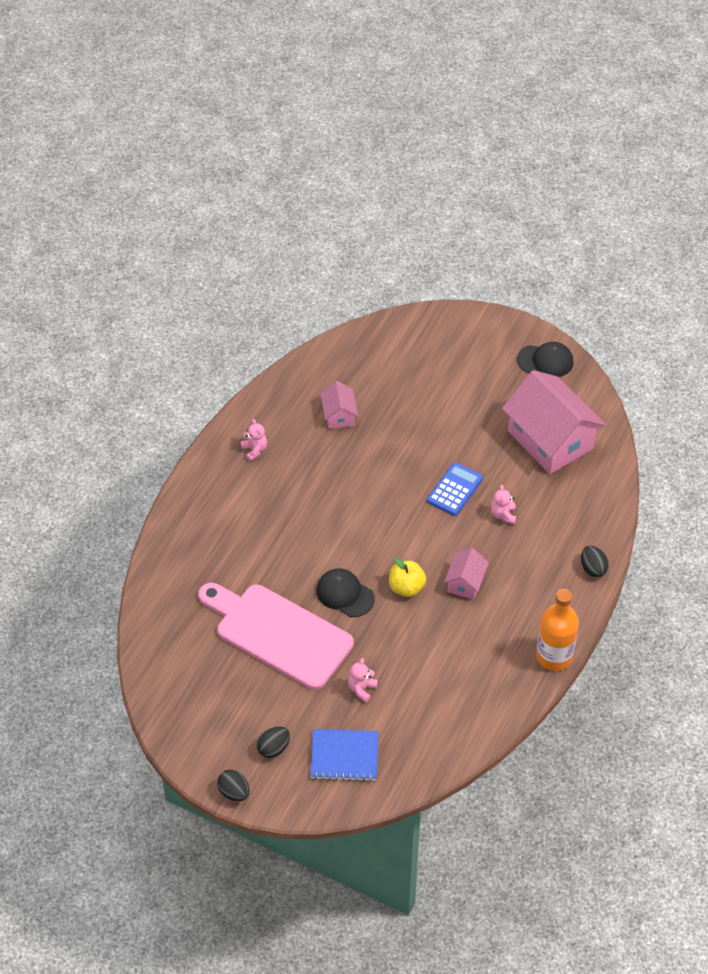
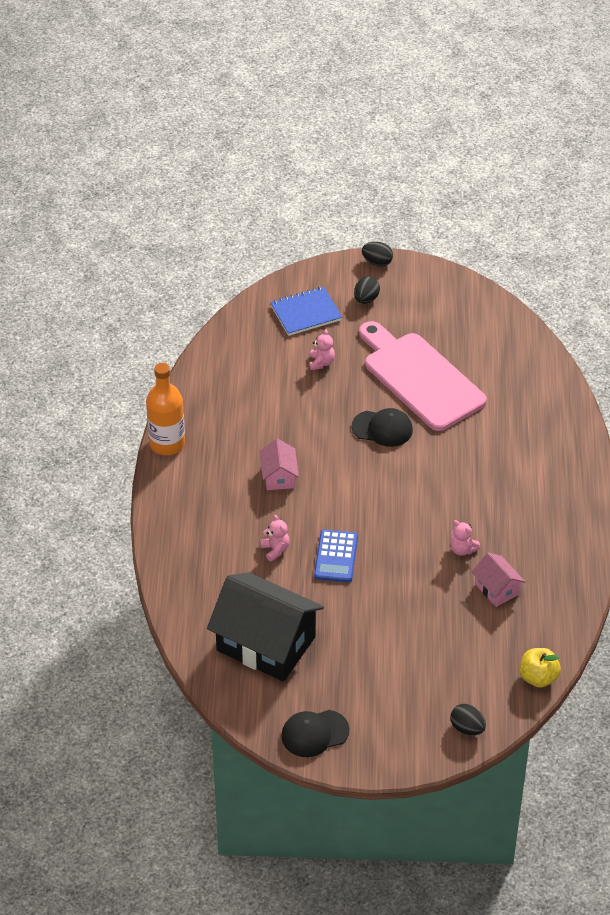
camera: 155 degrees right, 5 degrees down
(254, 450) = (554, 523): pink teddy bear -> pink teddy bear (462, 549)
(278, 634) = (419, 378): pink cutting board -> pink cutting board turned 135 degrees counterclockwise
(406, 587) = (330, 453): yellow apple -> yellow apple (538, 677)
(550, 440) = (266, 643): pink house -> black house
(593, 569) = (164, 531): black egg -> black egg (467, 728)

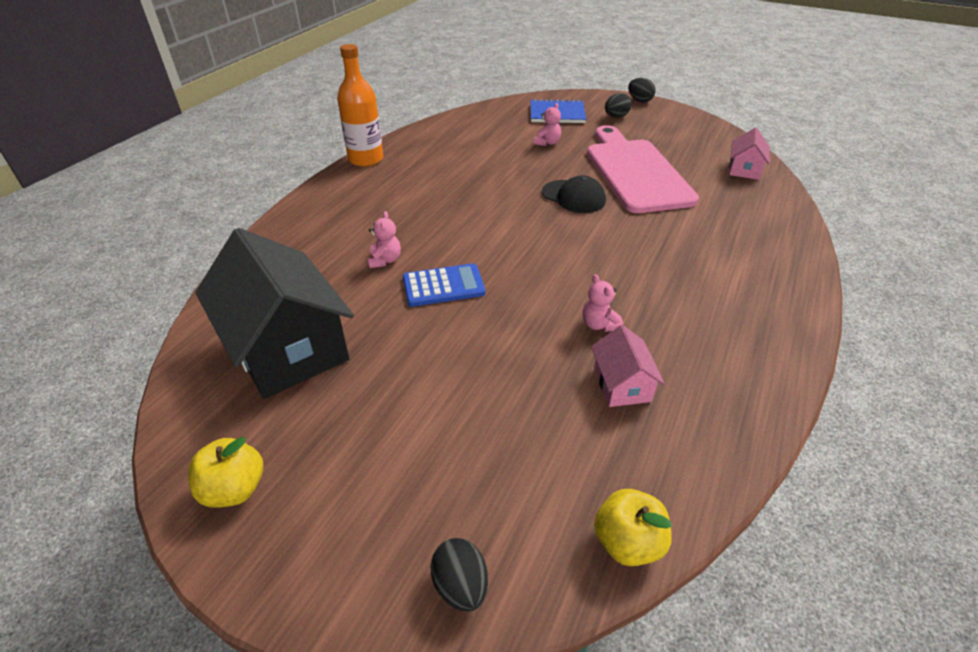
camera: 25 degrees right, 5 degrees down
(279, 476) = (443, 205): pink house -> pink house (744, 169)
(314, 733) = (234, 489): black cap -> yellow apple
(336, 557) = (443, 286): blue calculator -> blue calculator turned 135 degrees counterclockwise

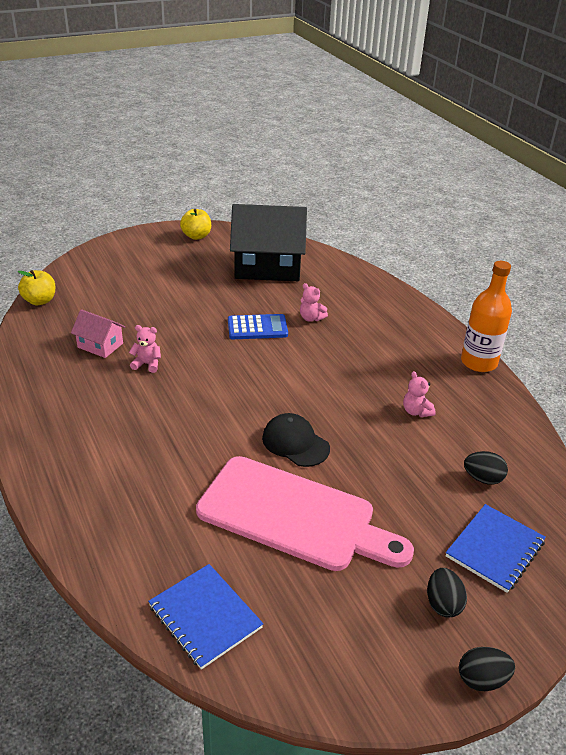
camera: 125 degrees right, 5 degrees down
(443, 286) = (257, 328): blue calculator -> blue calculator turned 120 degrees counterclockwise
(460, 585) = (87, 262): black egg -> black egg (483, 478)
(547, 143) = (418, 491): pink teddy bear -> pink teddy bear (416, 411)
(573, 197) = (295, 443): black cap -> black cap turned 60 degrees clockwise
(744, 169) = (205, 617): pink house -> blue notebook

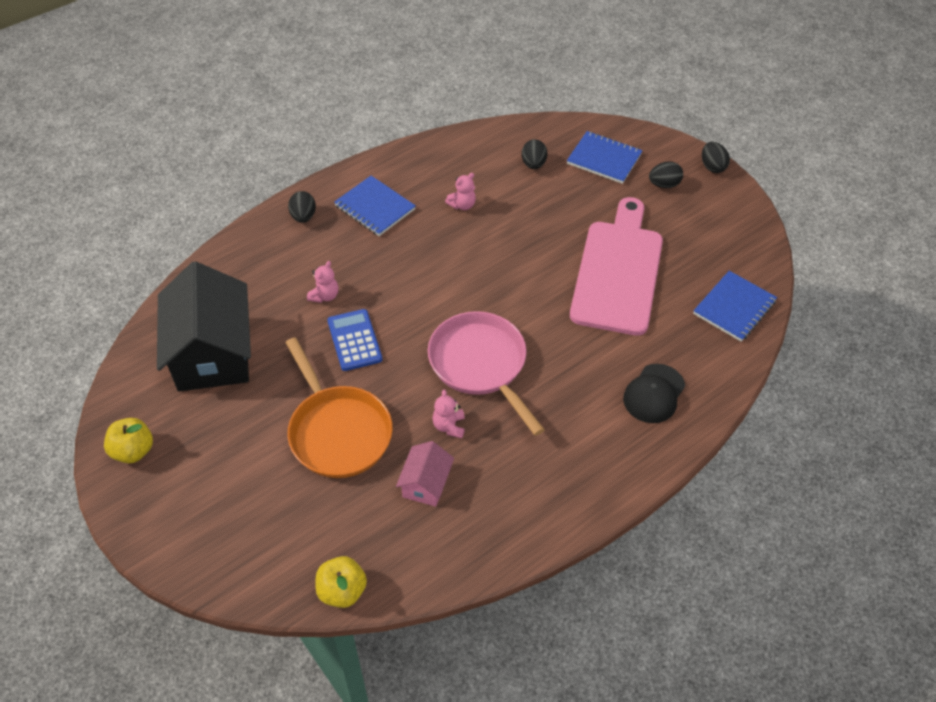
camera: 100 degrees left, 15 degrees up
(171, 311) = (337, 431): none -> orange pan
(203, 391) = (481, 365): none -> pink pan
(295, 443) = (532, 282): black cap -> black cap (654, 394)
(408, 316) = (303, 216): none -> black egg
(417, 355) = (375, 207): none -> blue notebook
(478, 362) = (375, 165): orange bottle -> none

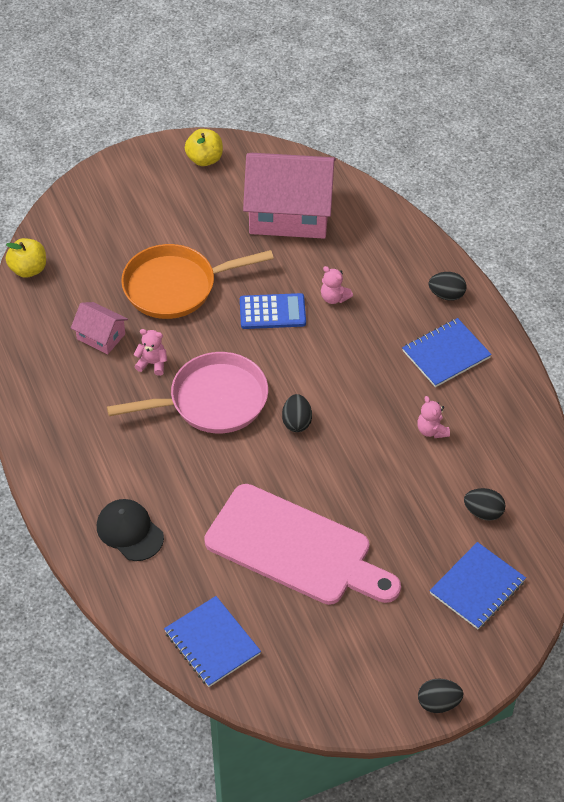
camera: 105 degrees right, 0 degrees up
(212, 353) = (289, 213): black house -> pink house
(664, 184) = (419, 638): black egg -> black egg (296, 422)

